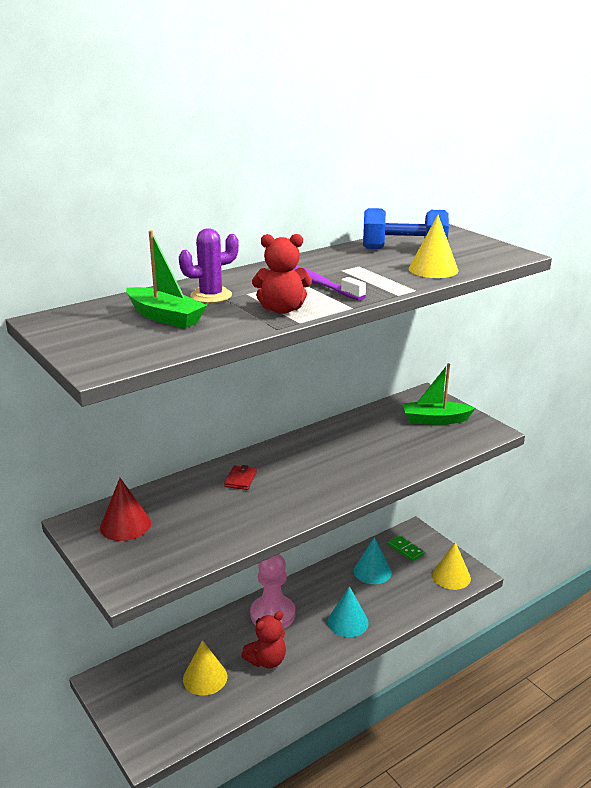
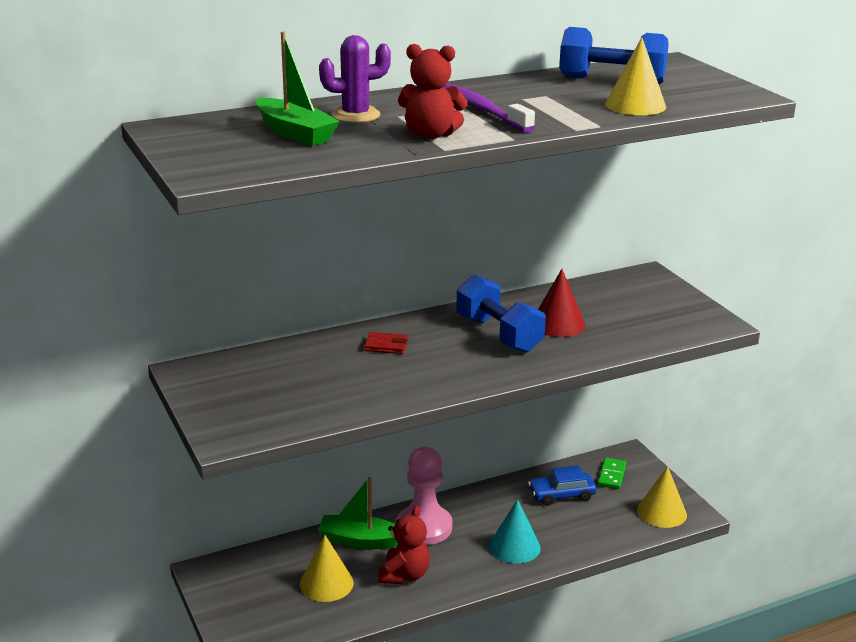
camera: 10 degrees right, 0 degrees up
(125, 525) = (240, 378): red cone -> red cone (558, 324)
(240, 479) = (386, 345): red wallet -> red wallet turned 75 degrees clockwise
(266, 660) = (404, 575): red teddy bear -> red teddy bear turned 45 degrees counterclockwise
(328, 459) = (499, 334): none -> blue dumbbell
(372, 571) = (561, 495): turquoise cone -> blue car
(405, 549) = (611, 475): green domino -> green domino turned 45 degrees clockwise
(435, 420) = (649, 304): green boat -> green boat (360, 541)

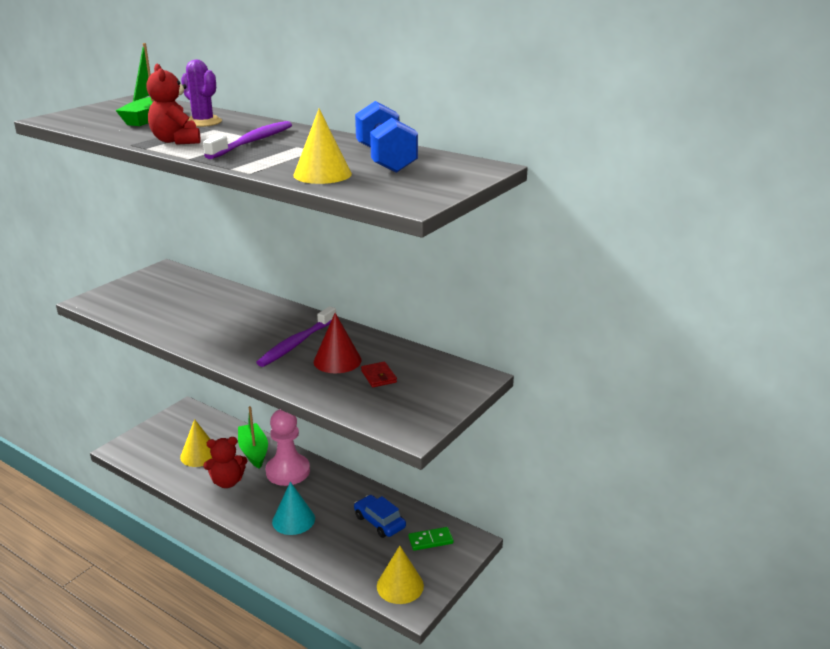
camera: 60 degrees right, 0 degrees up
(386, 345) = (244, 311): red wallet -> red wallet (378, 376)
(499, 334) = (297, 343): blue dumbbell -> purple toothbrush

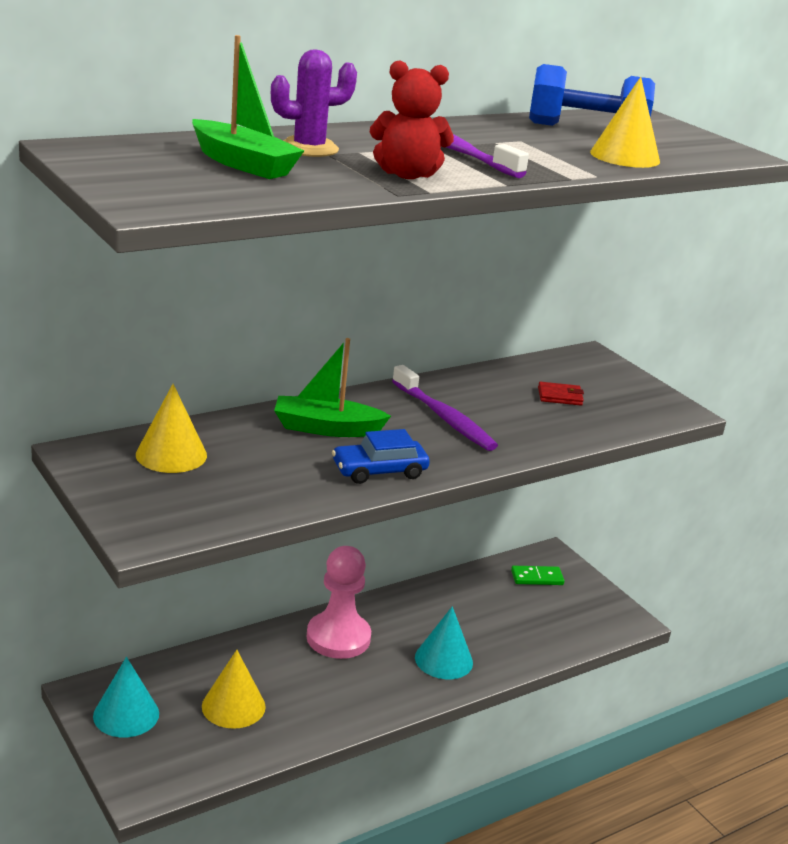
camera: 70 degrees left, 0 degrees up
(175, 425) = (126, 714): none -> turquoise cone
(227, 482) = (323, 695): red teddy bear -> none
(253, 451) = (267, 654): green boat -> green boat (326, 428)
(337, 361) = (507, 407): red cone -> none
(379, 522) = (486, 600): blue car -> blue car (379, 471)
(400, 586) = (597, 619): yellow cone -> yellow cone (171, 454)
(430, 540) = (537, 577): green domino -> green domino turned 75 degrees clockwise

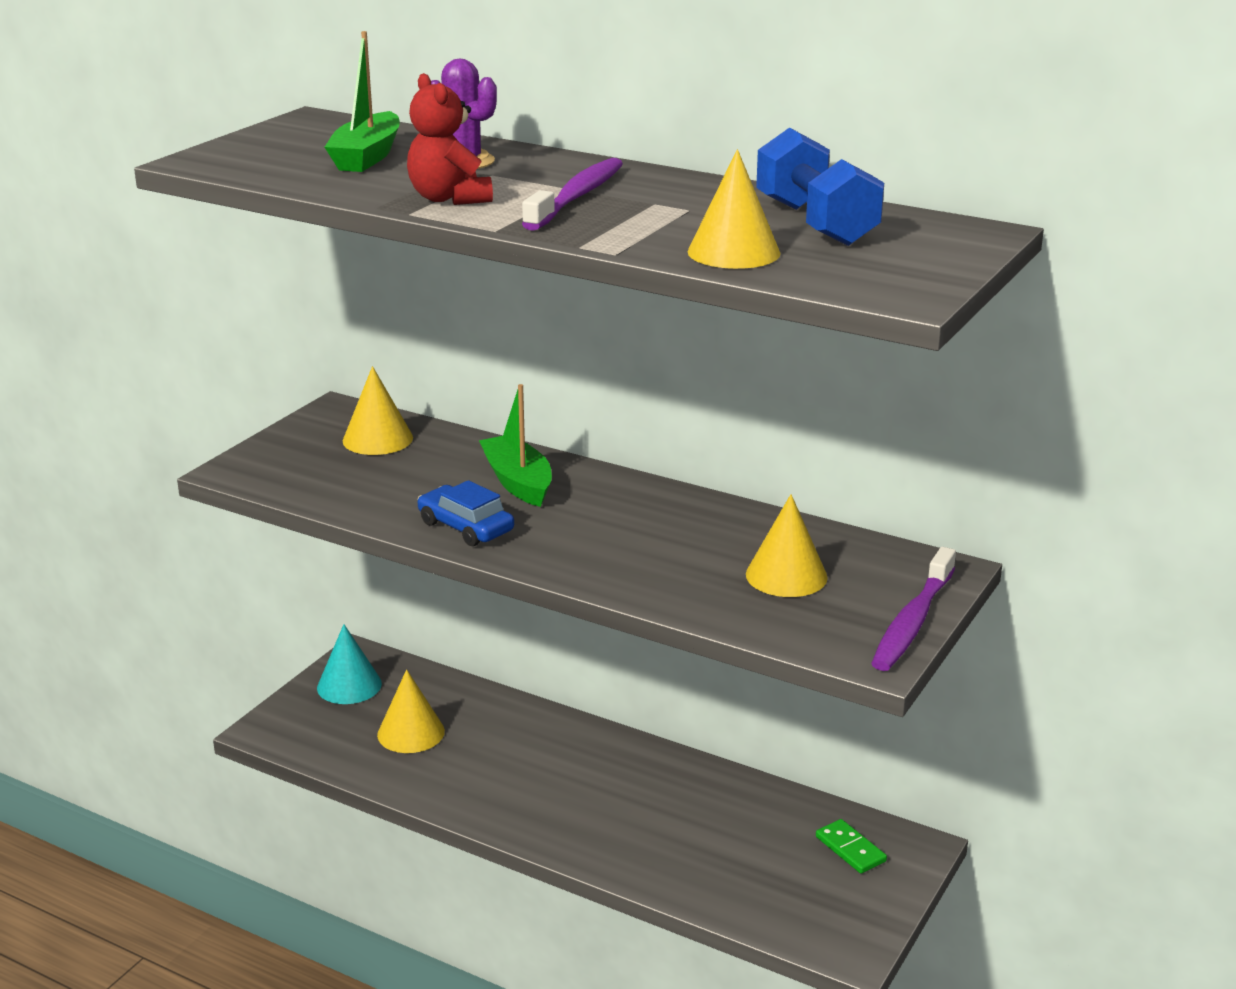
camera: 65 degrees right, 0 degrees up
(338, 637) = (574, 752): pink pawn -> none
(443, 660) = (610, 830): turquoise cone -> none
(444, 417) = (627, 527): purple toothbrush -> purple toothbrush (913, 621)
(560, 396) = (786, 575): red wallet -> yellow cone

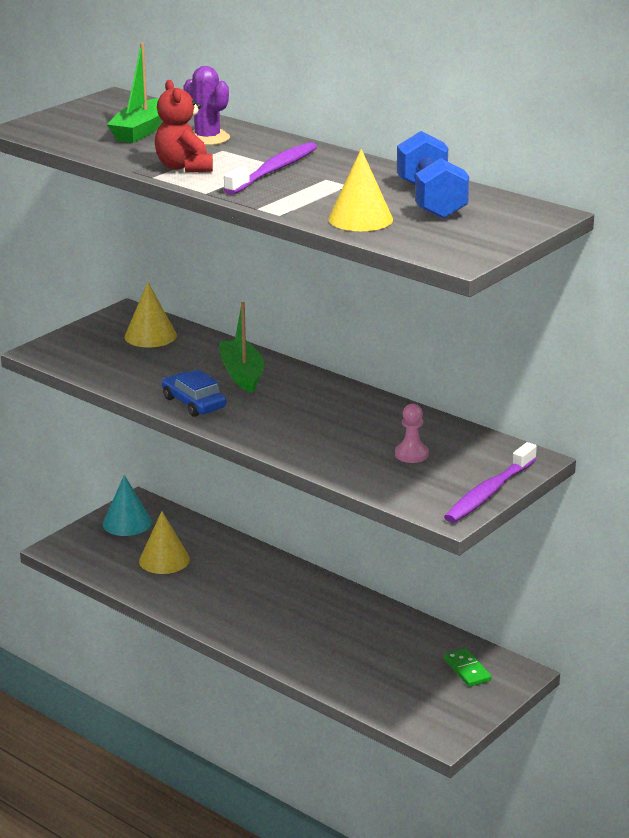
camera: 10 degrees right, 0 degrees up
(786, 575) = (411, 454): yellow cone -> pink pawn

